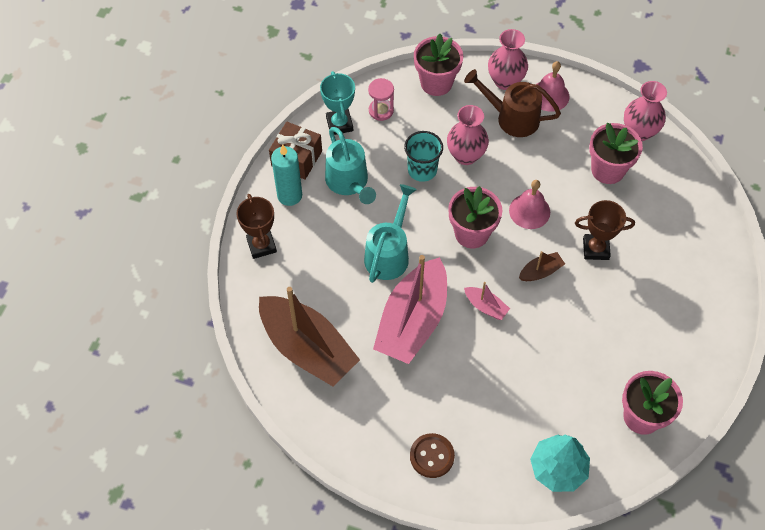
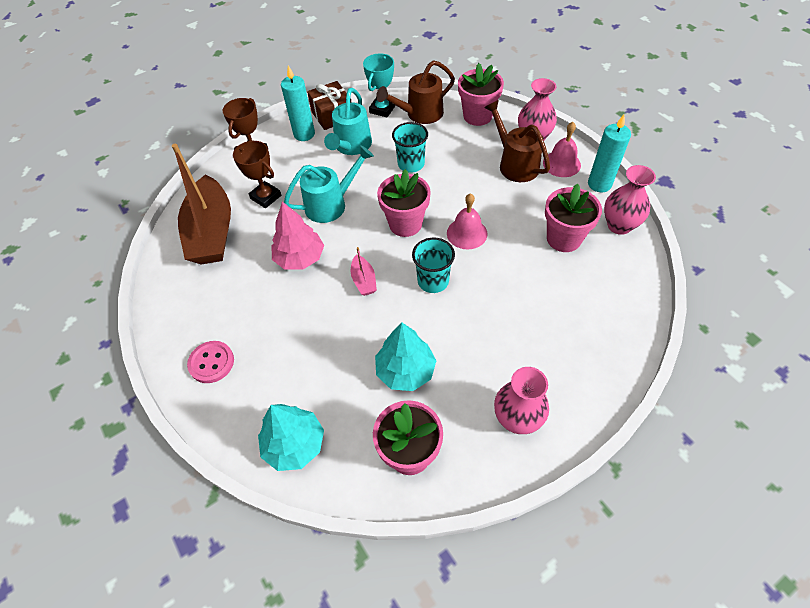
camera: 40 degrees right, 5 degrees down
(381, 110) = (419, 114): pink hourglass -> brown watering can
(412, 321) = (300, 258): pink boat -> pink tree
(432, 456) = (211, 363): brown button -> pink button
(466, 155) = (453, 171): pink vase -> pink vase (517, 419)
(540, 271) = (433, 281): brown boat -> turquoise cup
(585, 358) = (405, 370): none -> turquoise tree
(595, 99) = (599, 184): none -> turquoise candle
(595, 249) = (497, 291): brown trophy -> brown trophy (266, 197)

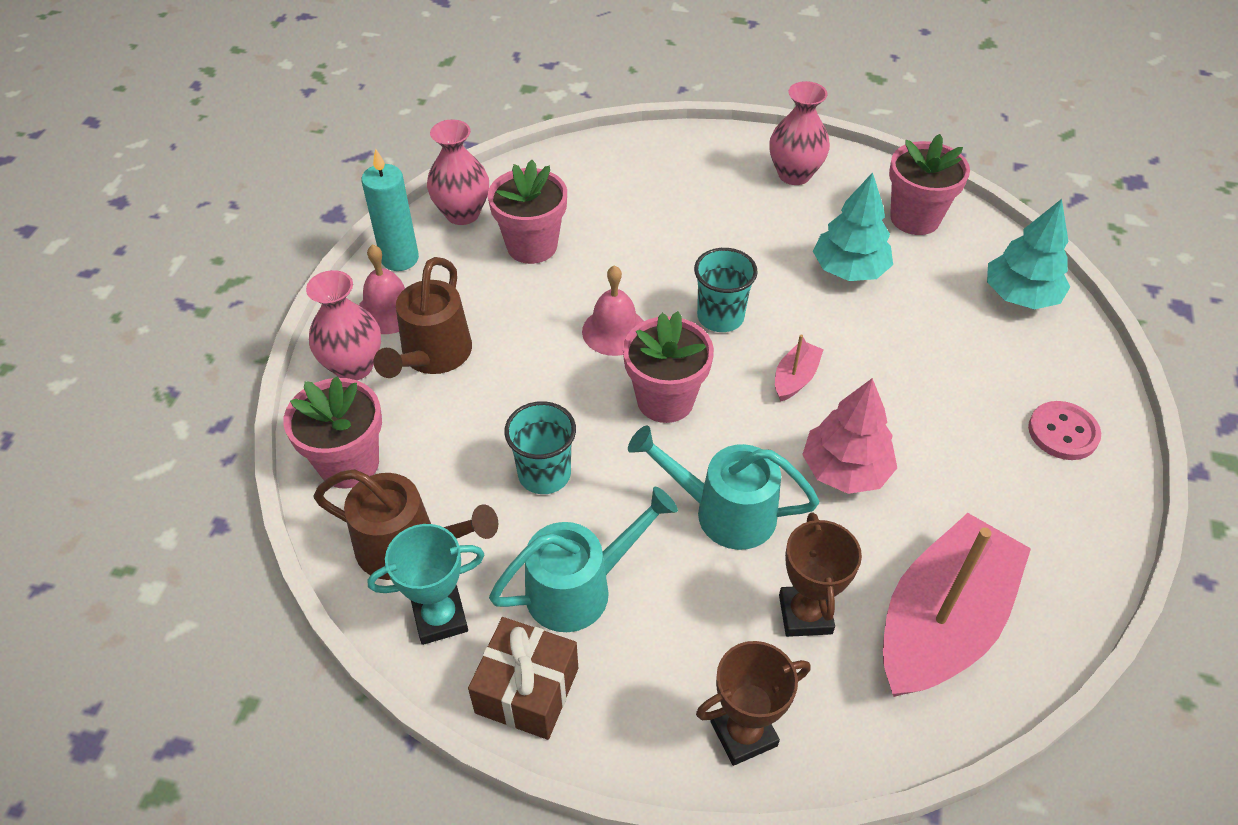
camera: 135 degrees left, 5 degrees down
(212, 232) = (941, 623): brown boat -> pink boat
(304, 134) = (618, 693): turquoise candle -> none

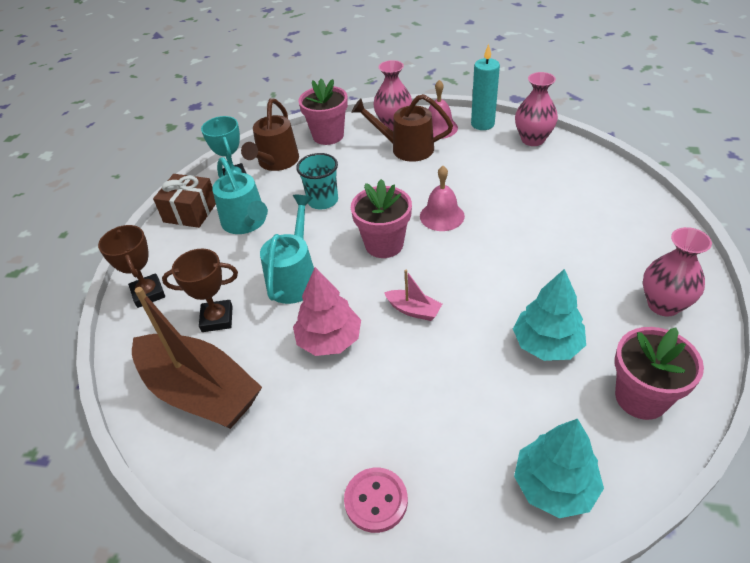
camera: 90 degrees right, 5 degrees down
(532, 246) = (512, 171): pink flower pot -> none
(720, 317) = (468, 266): turquoise cup -> none
(941, 623) = (200, 392): pink boat -> brown boat

